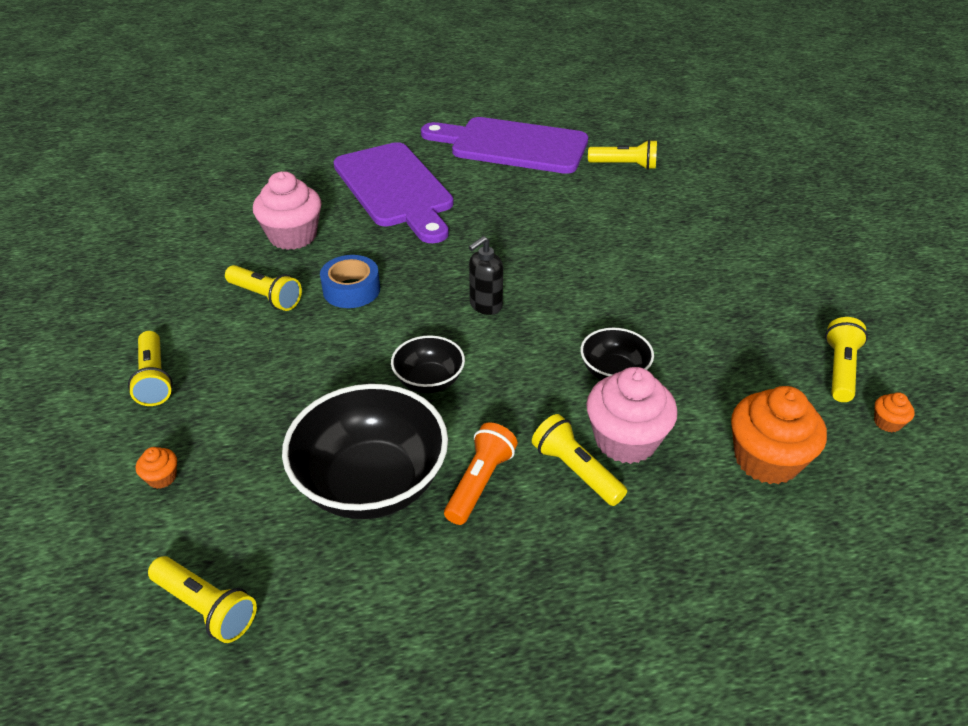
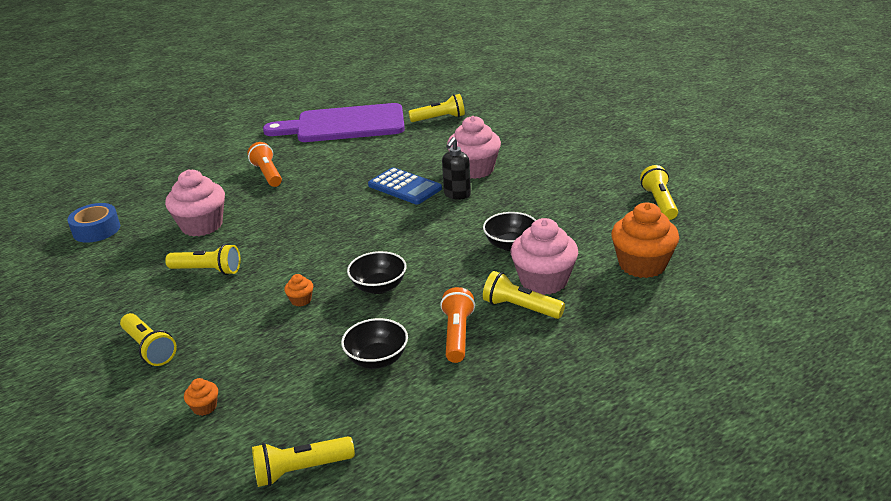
camera: 20 degrees left, 10 degrees down
(206, 607) = (301, 470): yellow flashlight -> yellow flashlight turned 150 degrees clockwise
(351, 290) = (277, 247): blue tape -> blue tape (96, 230)
(371, 483) = (377, 359): black bowl -> black bowl, size x0.52
(395, 189) = (267, 174): purple cutting board -> orange flashlight
(485, 306) = (391, 230): black soap dispenser -> black soap dispenser (457, 195)
(533, 250) = (405, 187): none -> blue calculator
(628, 249) = (474, 169): none -> pink cupcake
(887, 422) = (705, 223): orange cupcake -> orange cupcake (301, 300)

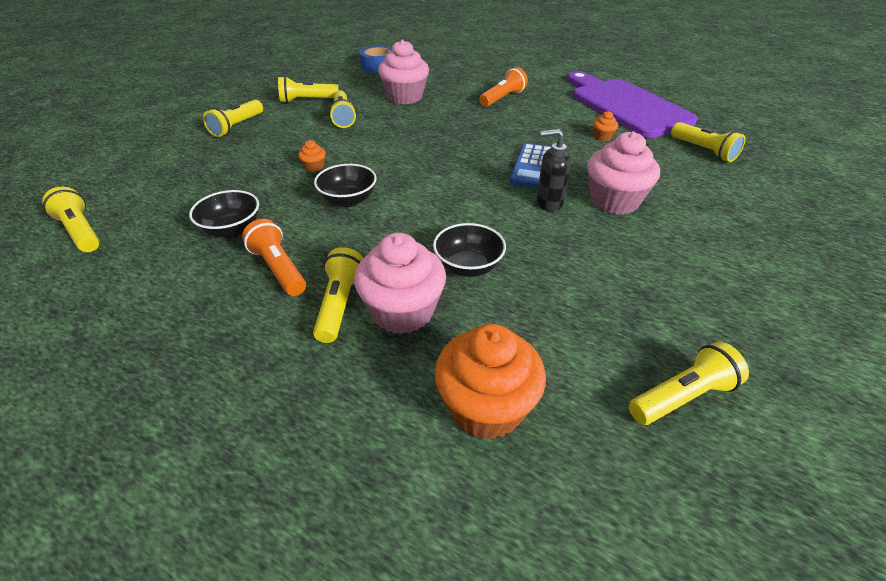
camera: 65 degrees right, 10 degrees up
(134, 290) = (307, 100): none -> yellow flashlight
(204, 407) = (166, 167): orange cupcake -> orange cupcake (602, 137)
(457, 335) = (278, 269): orange flashlight -> orange flashlight turned 105 degrees counterclockwise

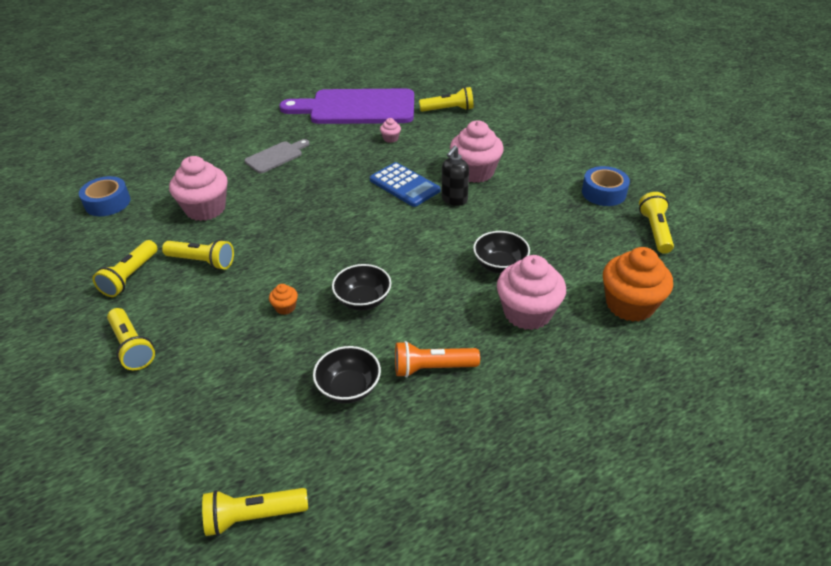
camera: 60 degrees left, 0 degrees up
(339, 304) = (500, 343): yellow flashlight -> none
(502, 98) = (276, 156): orange flashlight -> grey cutting board
(602, 137) = (390, 138): orange cupcake -> pink cupcake
(707, 316) = (603, 193): none -> blue tape

